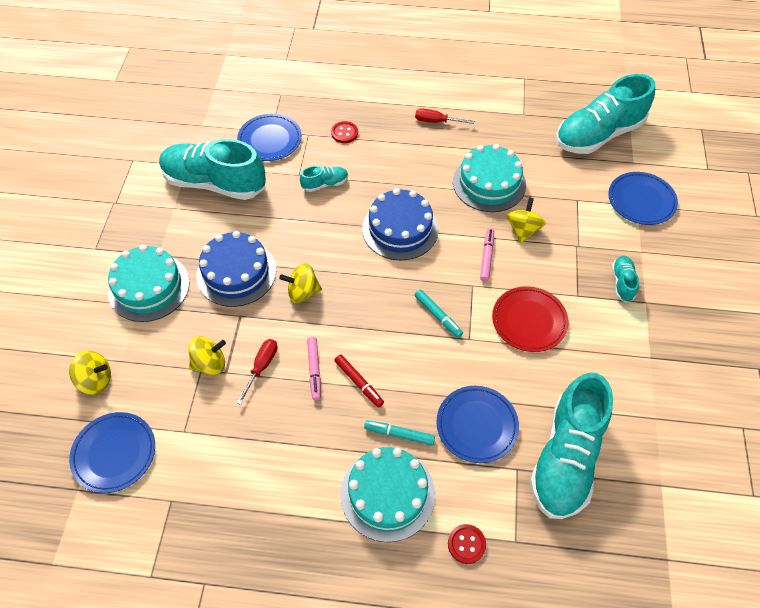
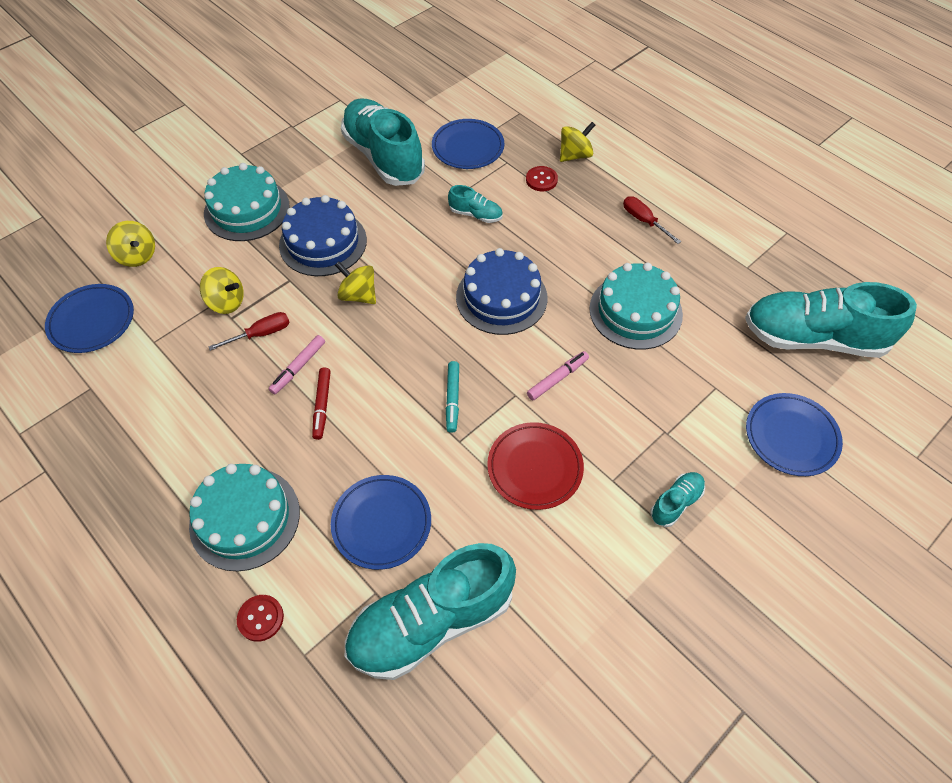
camera: 40 degrees right, 0 degrees up
(399, 434) = (308, 476): turquoise marker -> none
(523, 230) = (623, 378): yellow spinning top -> yellow spinning top (575, 155)

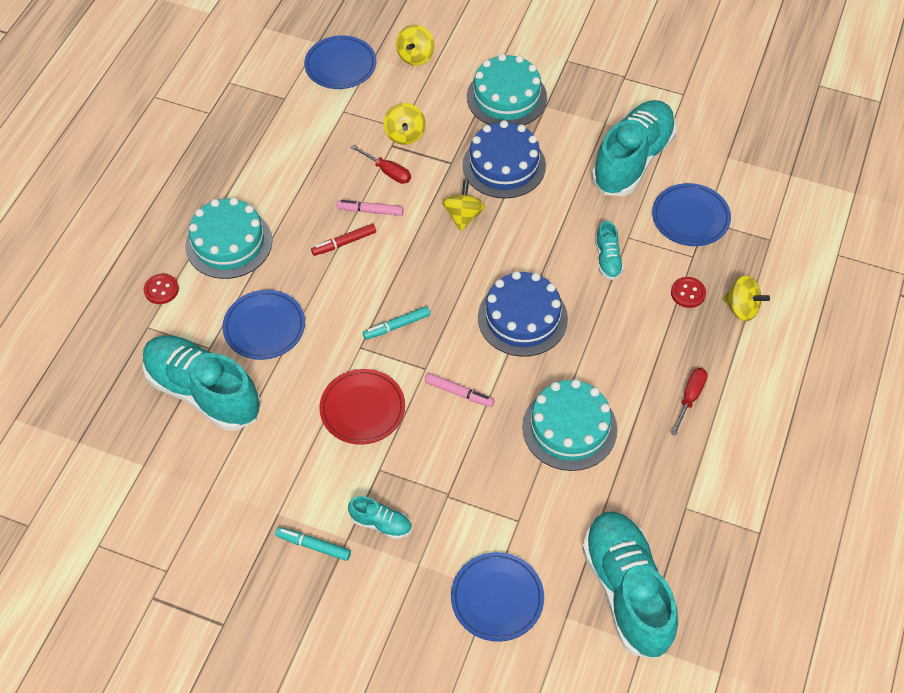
camera: 65 degrees right, 0 degrees up
(678, 577) = (313, 546): none -> turquoise marker

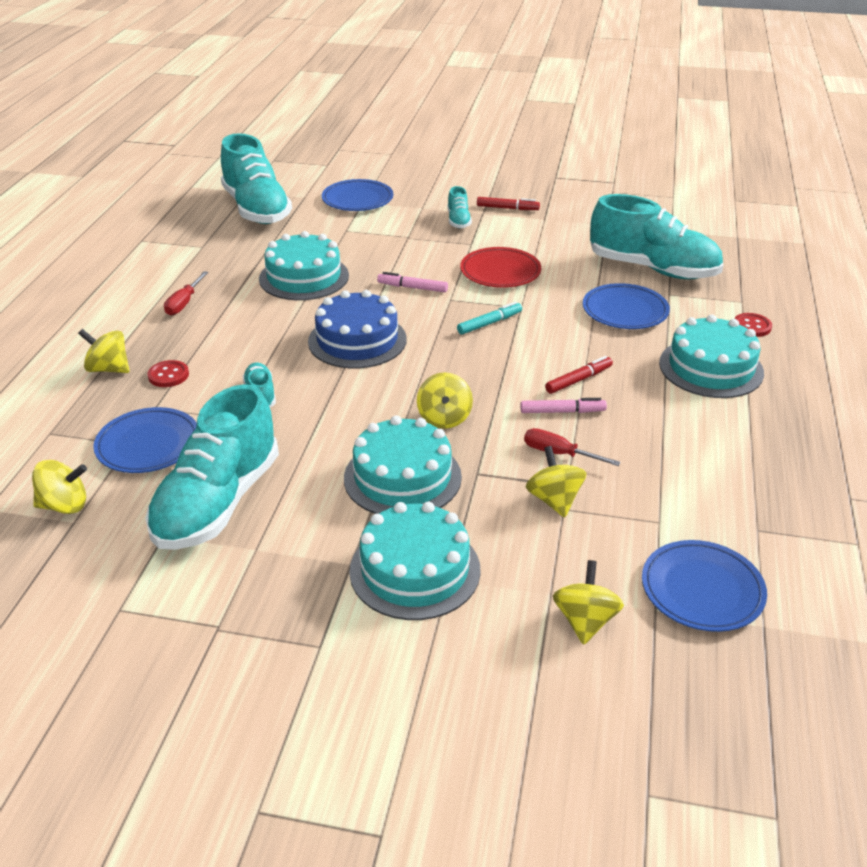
camera: 170 degrees right, 20 degrees down
(313, 546) = (507, 208): turquoise marker -> red marker
(381, 523) = (458, 221): turquoise shoe -> turquoise shoe turned 105 degrees counterclockwise
(504, 165) = (402, 477): blue cake -> turquoise cake
(737, 170) = (64, 505): none -> yellow spinning top

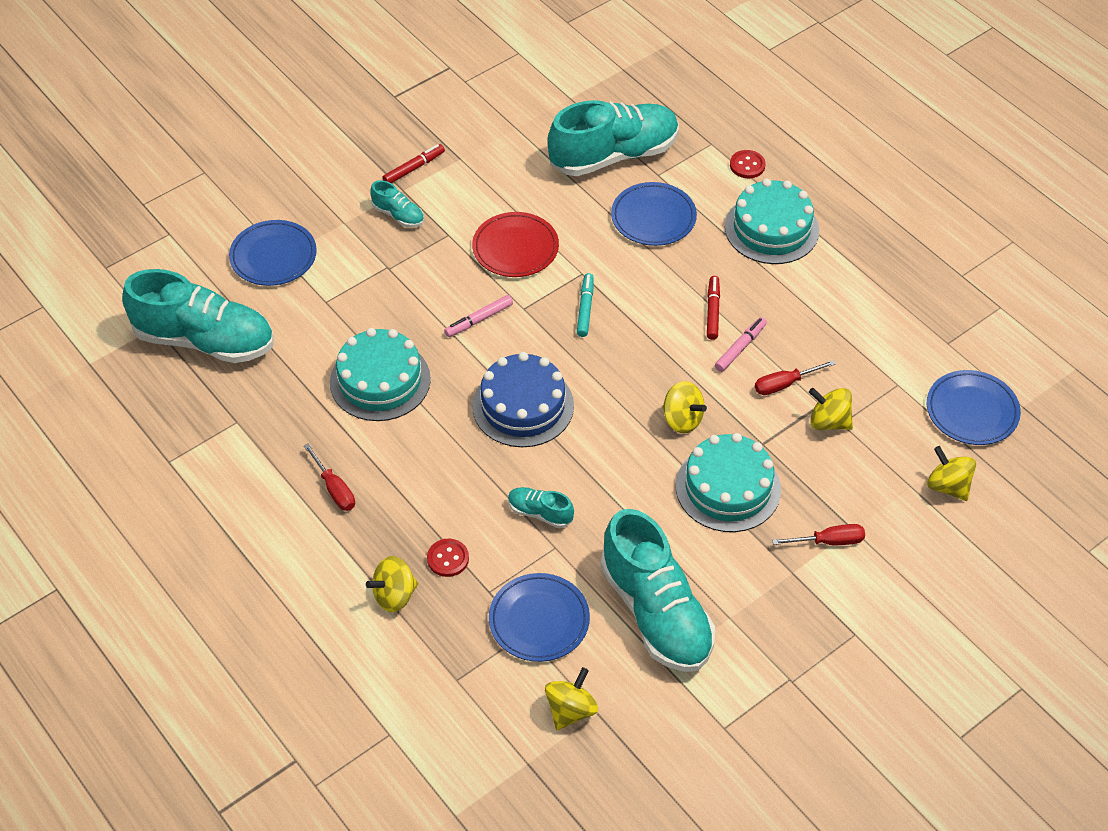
camera: 50 degrees left, 15 degrees up
(415, 570) = (829, 541): turquoise cake -> red screwdriver

